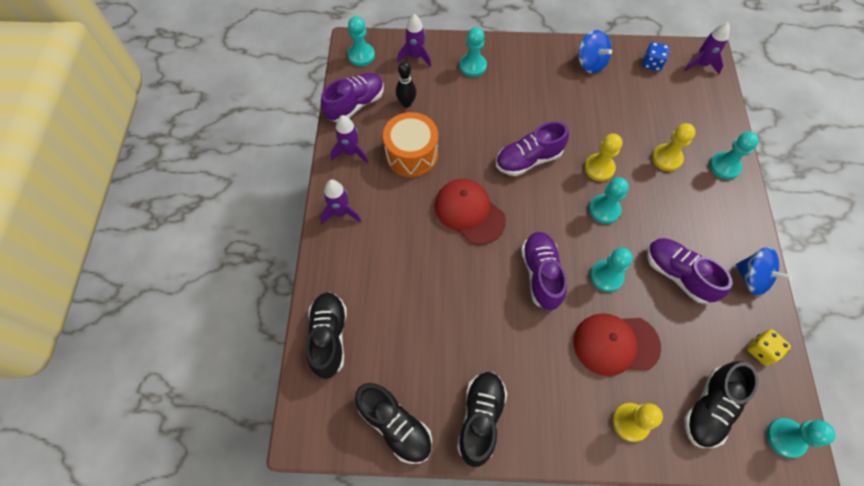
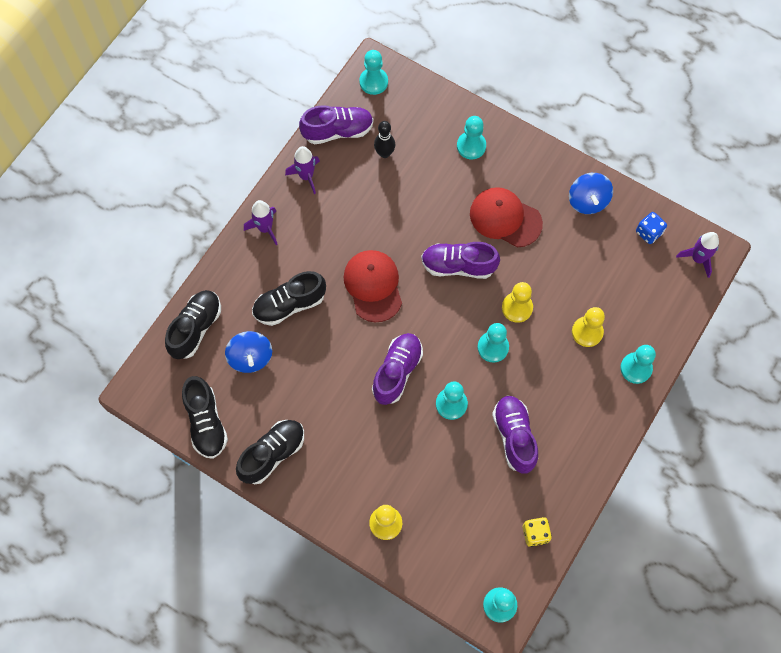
camera: 30 degrees right, 5 degrees up
(411, 154) = (357, 206): orange drum -> none
(415, 56) = (423, 108): purple rocket -> none
(615, 344) = (418, 460): red cap -> red cap (505, 218)
(709, 408) = (456, 550): black shoe -> black shoe (289, 305)
(752, 278) = (577, 475): blue spinning top -> blue spinning top (250, 357)

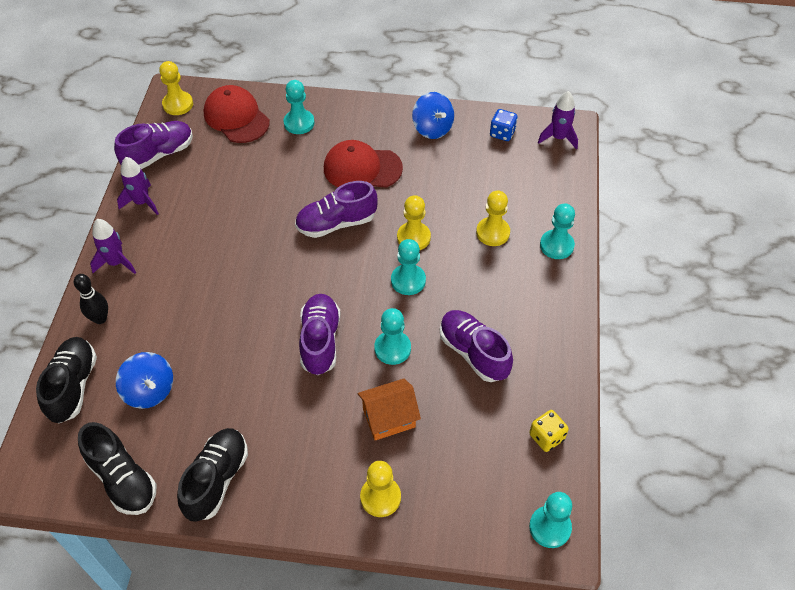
camera: 25 degrees left, 15 degrees down
(289, 305) = (173, 323): black shoe -> none
(373, 82) = (178, 104): turquoise pawn -> yellow pawn
(373, 286) = (257, 272): red cap -> red cap (236, 117)
(384, 153) = (215, 157): black bowling pin -> black bowling pin (100, 318)
(421, 462) = (389, 418): none -> orange house

